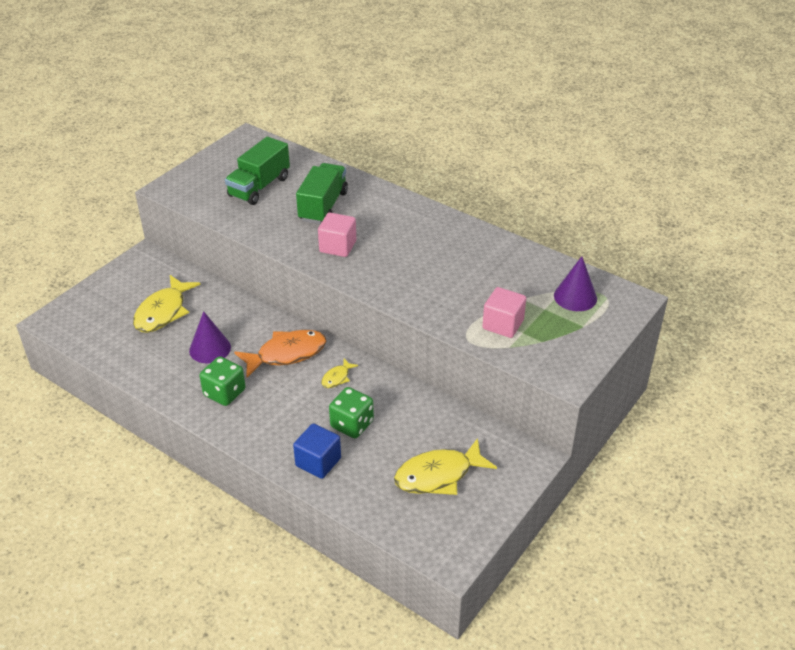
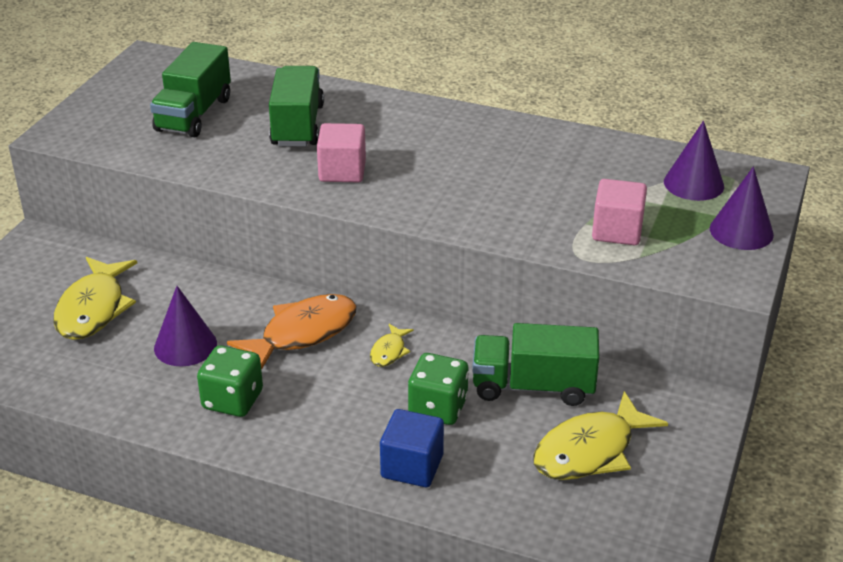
camera: 15 degrees left, 5 degrees down
(421, 422) = (533, 387): none -> green truck
(591, 340) = (741, 231): none -> purple cone

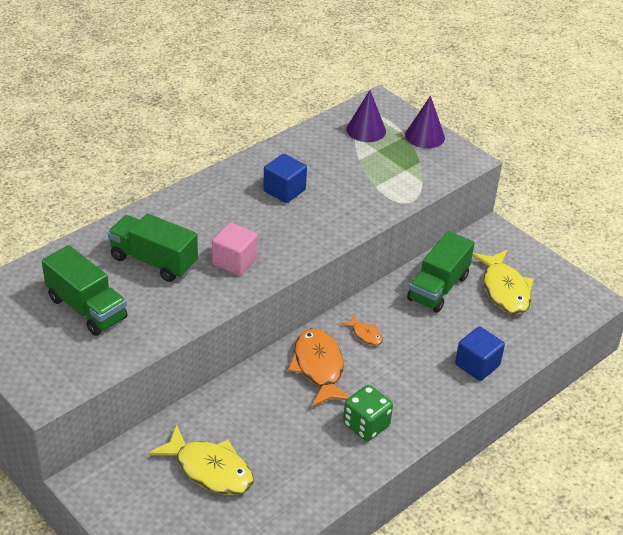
camera: 65 degrees left, 5 degrees up
(185, 345) = (291, 431): purple cone -> none
(389, 351) = (365, 334): yellow fish -> orange fish
(438, 408) = (432, 334): green dice -> none
(502, 164) = (284, 190): none -> blue cube
(617, 231) = (392, 178): pink cube -> none

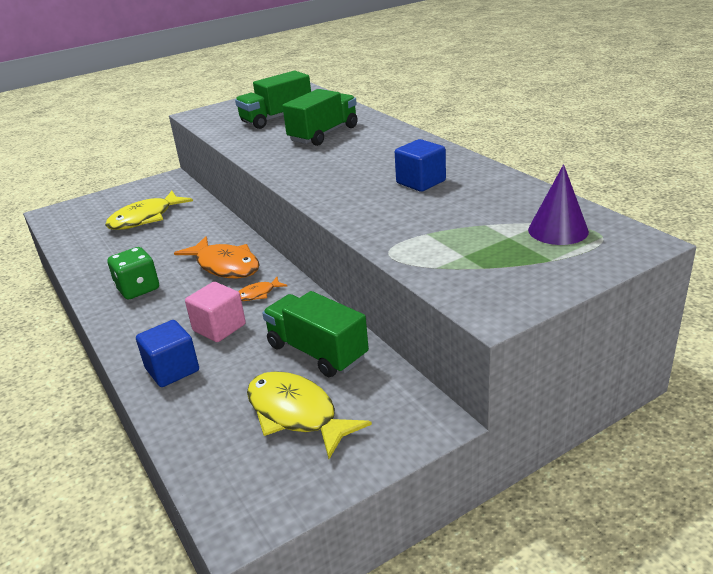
camera: 105 degrees right, 10 degrees down
(234, 261) = (311, 163): pink cube -> pink cube (219, 328)
(318, 367) = (225, 266): orange fish -> orange fish turned 45 degrees clockwise
(425, 136) = (553, 275): purple cone -> none
(504, 290) = (296, 414): yellow fish -> yellow fish turned 45 degrees clockwise

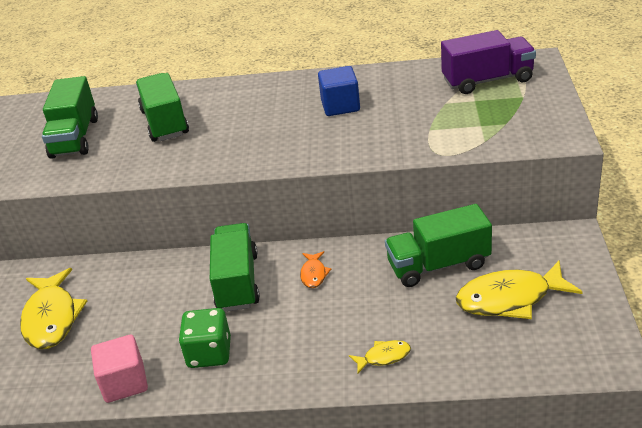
camera: 55 degrees left, 5 degrees up
(172, 370) = (384, 357): blue cube -> yellow fish
(219, 328) = (345, 312): pink cube -> pink cube (124, 383)
(225, 266) = (237, 282): orange fish -> green truck
(558, 230) = (487, 80): purple cone -> purple truck

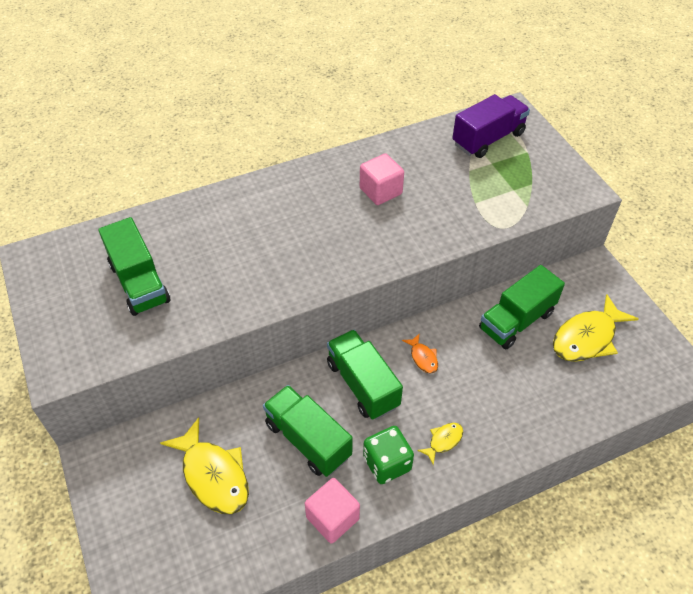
camera: 30 degrees left, 15 degrees up
(165, 123) = (223, 244): green truck -> green truck (308, 440)
(340, 106) = (380, 191): blue cube -> pink cube
(384, 357) = (528, 420): yellow fish -> yellow fish (443, 441)

